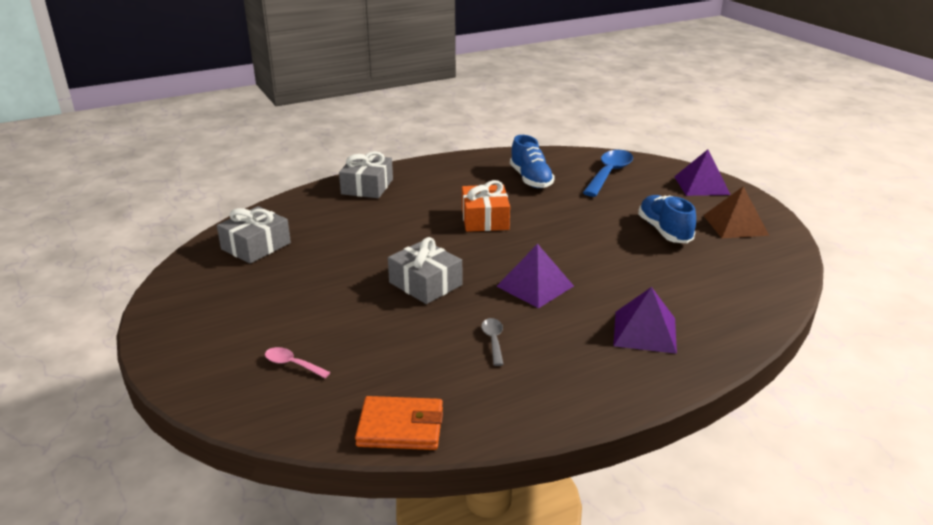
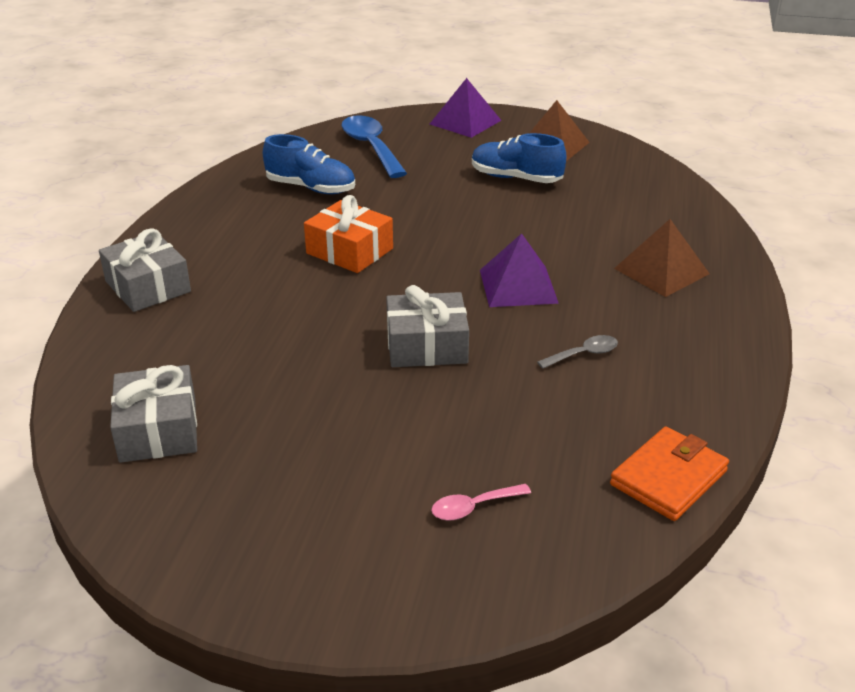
camera: 50 degrees left, 5 degrees up
(493, 341) = (583, 354): grey spoon -> grey spoon turned 120 degrees clockwise
(645, 331) = (661, 271): purple pyramid -> brown pyramid

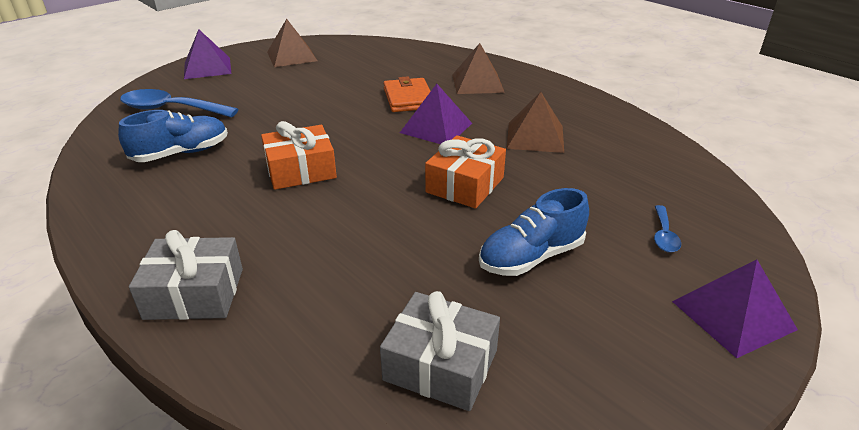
camera: 55 degrees left, 0 degrees up
(370, 591) = (733, 315): none -> purple pyramid
(426, 345) = (465, 185): grey gift -> orange gift
(473, 507) = (664, 235): pink spoon -> blue spoon
(516, 178) = (309, 80): blue shoe -> blue shoe (531, 257)
(583, 354) = (535, 137): grey spoon -> brown pyramid
(668, 478) = (677, 159): orange wallet -> orange wallet (408, 98)

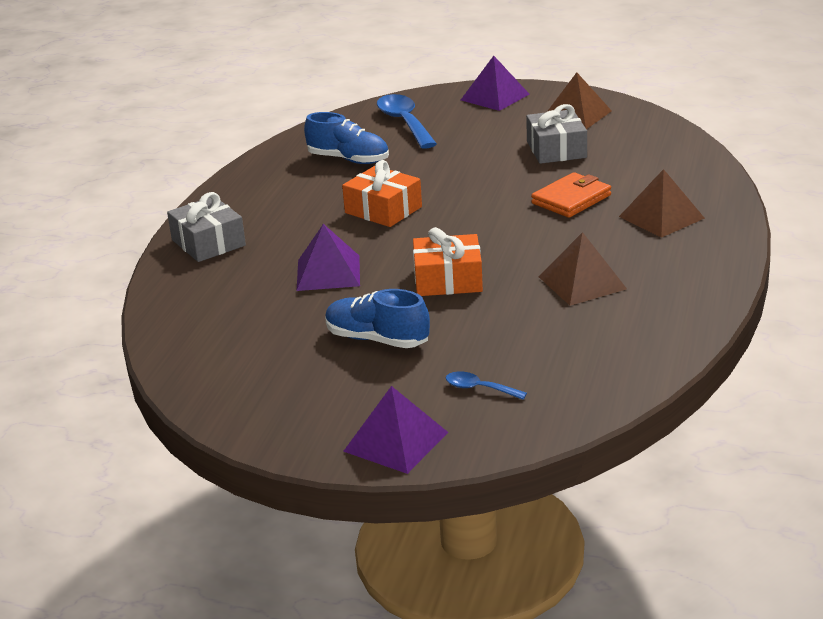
camera: 60 degrees right, 5 degrees down
(436, 128) = (531, 233): purple pyramid -> purple pyramid (328, 272)
(440, 365) = (226, 344): grey gift -> grey gift (556, 149)
(664, 235) = (479, 388): blue spoon -> blue spoon turned 45 degrees clockwise

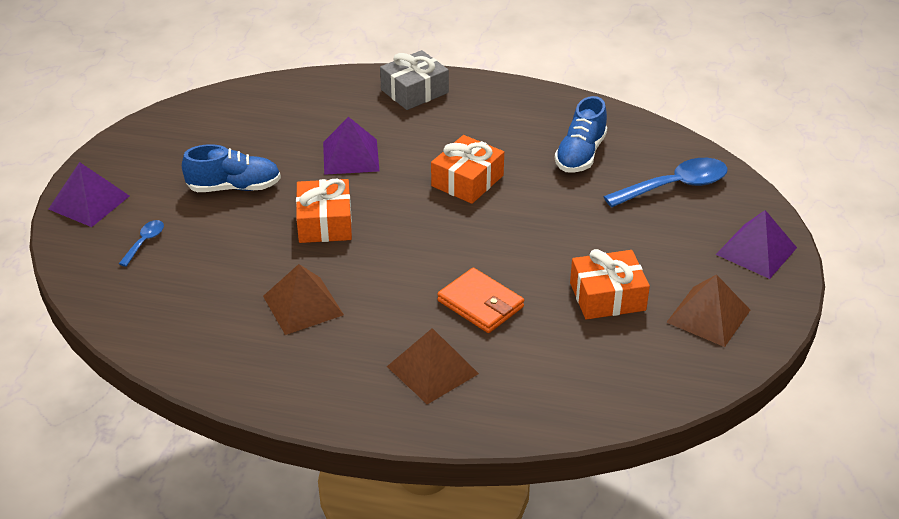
camera: 85 degrees right, 10 degrees up
(377, 339) = (234, 187): blue shoe -> blue shoe turned 60 degrees clockwise
(556, 149) = (607, 296): grey gift -> orange gift

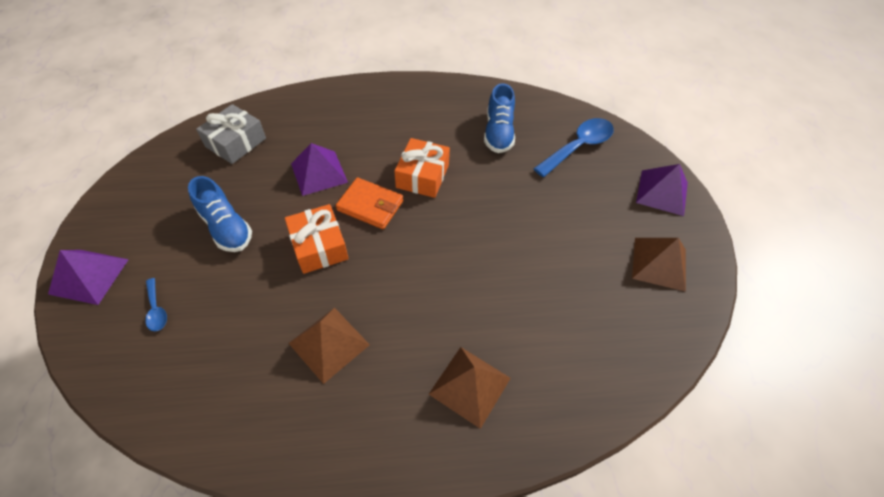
camera: 20 degrees left, 15 degrees up
(144, 242) = (156, 309): blue spoon -> blue spoon turned 150 degrees clockwise
(234, 187) = (226, 227): blue shoe -> blue shoe turned 75 degrees clockwise
(414, 91) = (349, 100): grey gift -> grey gift (236, 142)
(480, 304) = (481, 300): orange wallet -> orange wallet (370, 205)
(607, 296) = (577, 264): orange gift -> none

